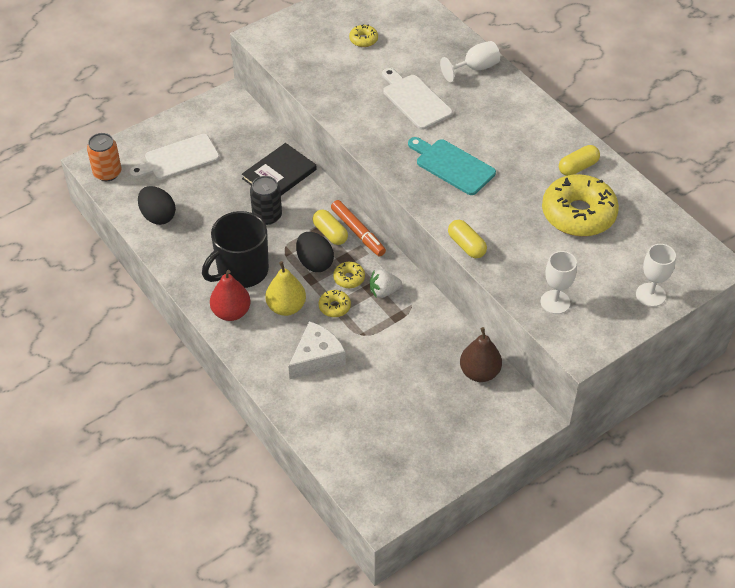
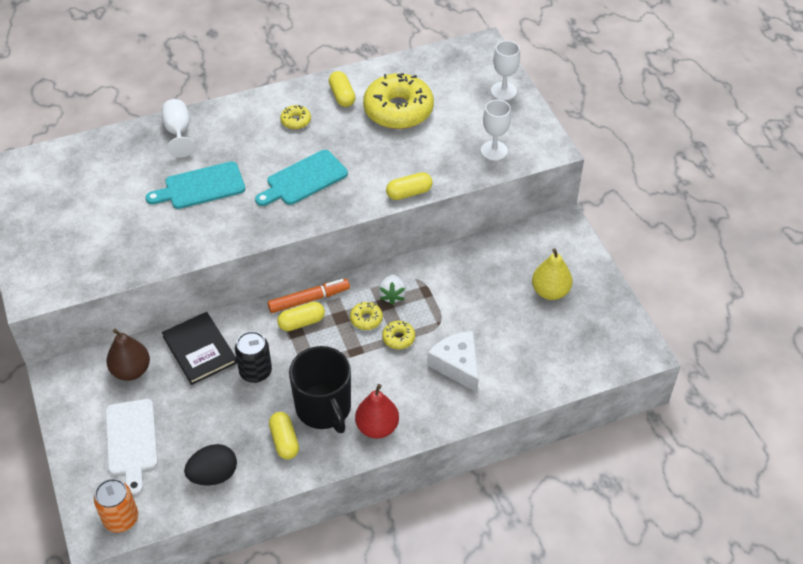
camera: 75 degrees left, 0 degrees up
(201, 252) = (284, 441): none -> yellow capsule
(286, 307) = (386, 378): yellow pear -> yellow pear (550, 291)
(314, 262) = (336, 343): black egg -> none
(363, 40) = (88, 207): yellow donut -> yellow donut (296, 121)
(415, 100) = (201, 187): white cutting board -> turquoise cutting board
(479, 372) = (508, 248): brown pear -> brown pear (131, 370)

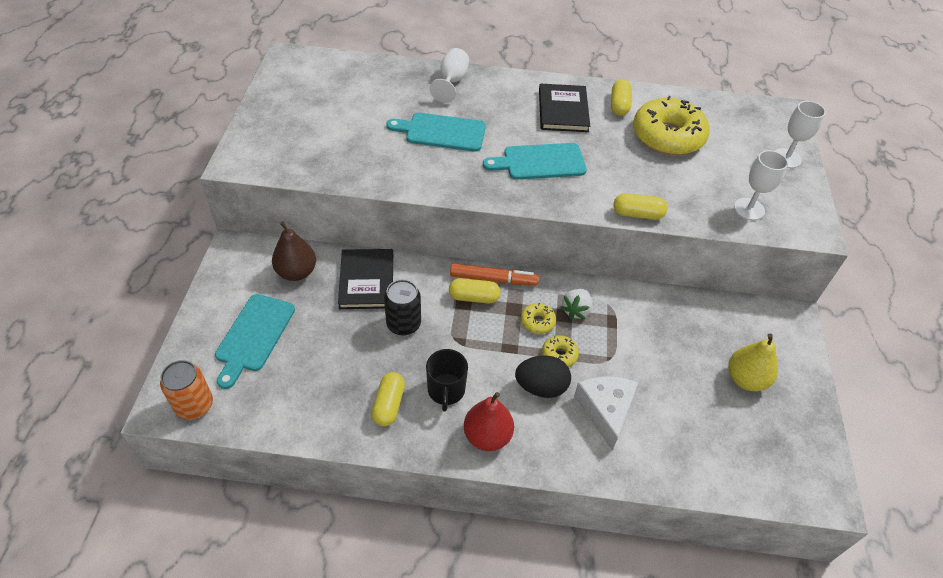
camera: 25 degrees right, 0 degrees up
(132, 441) = (254, 336): white cutting board -> turquoise cutting board
(213, 475) = (302, 405): black egg -> black egg (541, 387)
(296, 121) = (563, 110): yellow donut -> black book
(324, 408) = (446, 390): black mug -> black mug, size x0.61

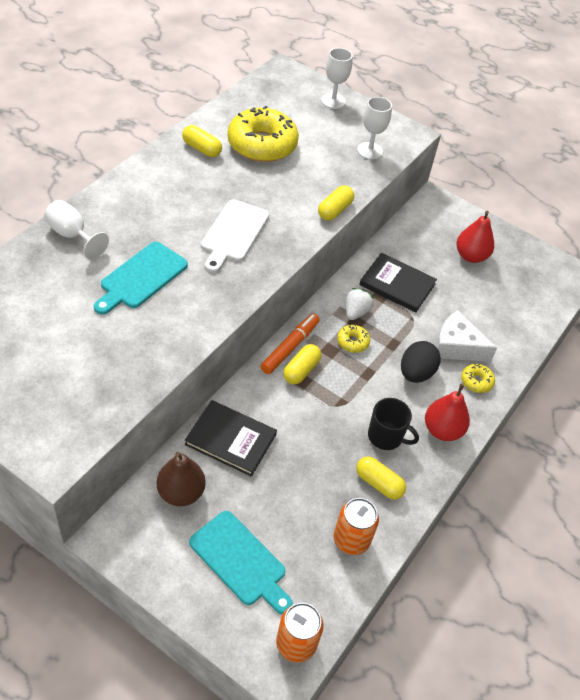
camera: 65 degrees left, 0 degrees up
(315, 406) = (351, 540): none -> orange can
(403, 324) = (299, 434): black can -> none
(540, 162) = (234, 233): turquoise cutting board -> white cutting board
(559, 355) = (392, 346): yellow donut -> yellow donut (476, 381)
(563, 110) = (179, 185): black book -> black book (397, 284)
(576, 310) = (356, 312): white strawberry -> white strawberry turned 120 degrees counterclockwise
(745, 379) = (471, 256): yellow pear -> red pear

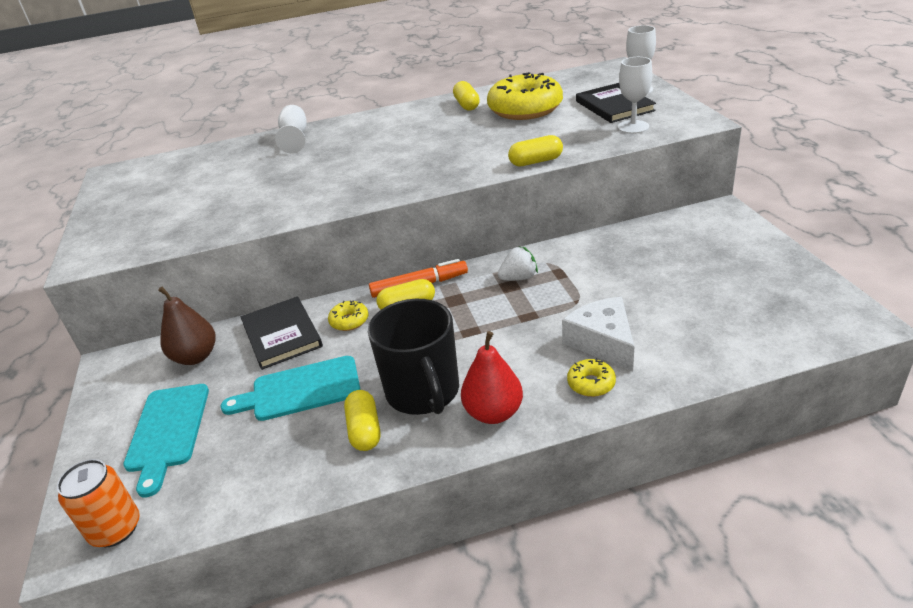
camera: 50 degrees right, 15 degrees down
(141, 277) = (305, 171): turquoise cutting board -> turquoise cutting board (300, 390)
(234, 233) = (418, 159): white cutting board -> none
(351, 540) = (276, 467): orange can -> none
(352, 342) = (486, 300): yellow donut -> yellow donut (349, 321)
(386, 436) = (423, 392): black mug -> black mug, size x1.63
(397, 284) = (592, 268): black book -> black book (614, 106)
(416, 373) = (524, 349): black egg -> none
(471, 256) = (716, 267): red pear -> none

